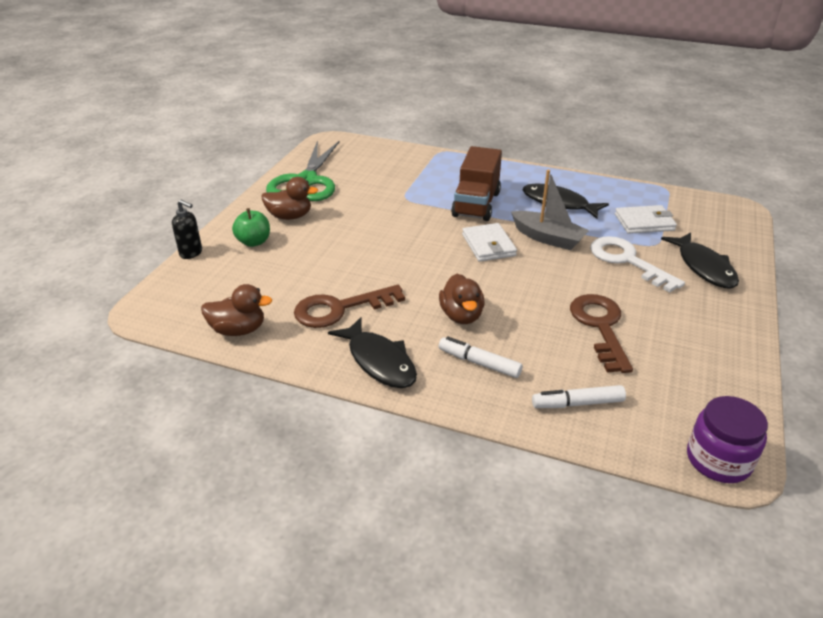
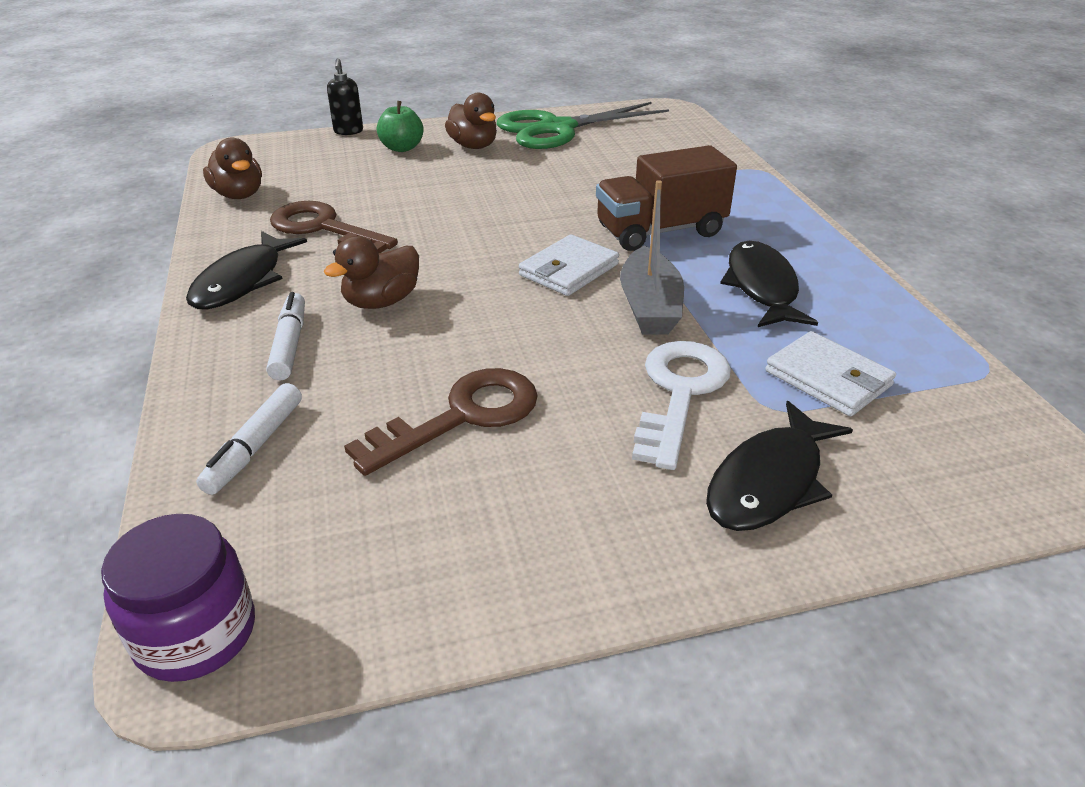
camera: 55 degrees right, 0 degrees up
(577, 403) = (255, 447): white marker -> white marker turned 120 degrees counterclockwise

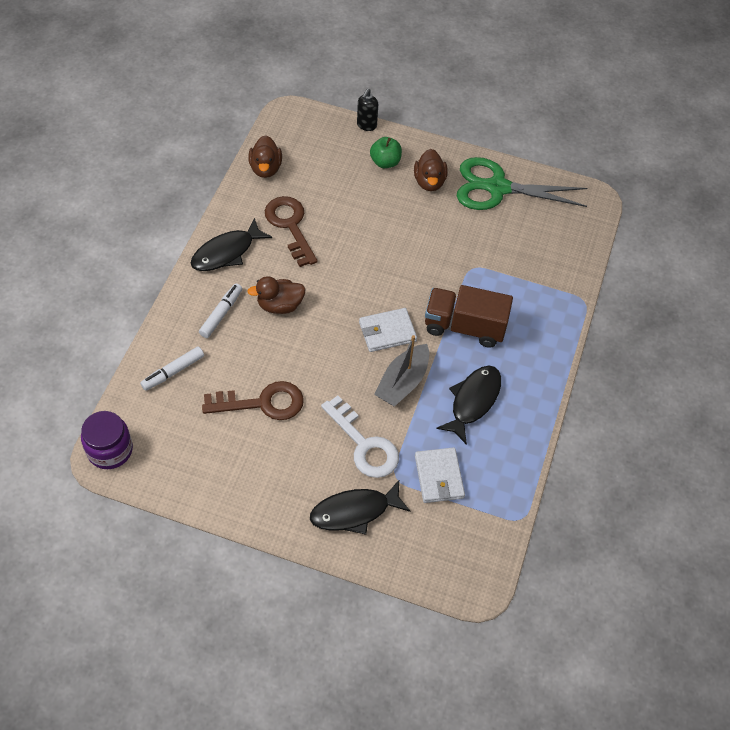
camera: 30 degrees right, 20 degrees up
(680, 393) = (364, 444): white key -> white key turned 90 degrees clockwise

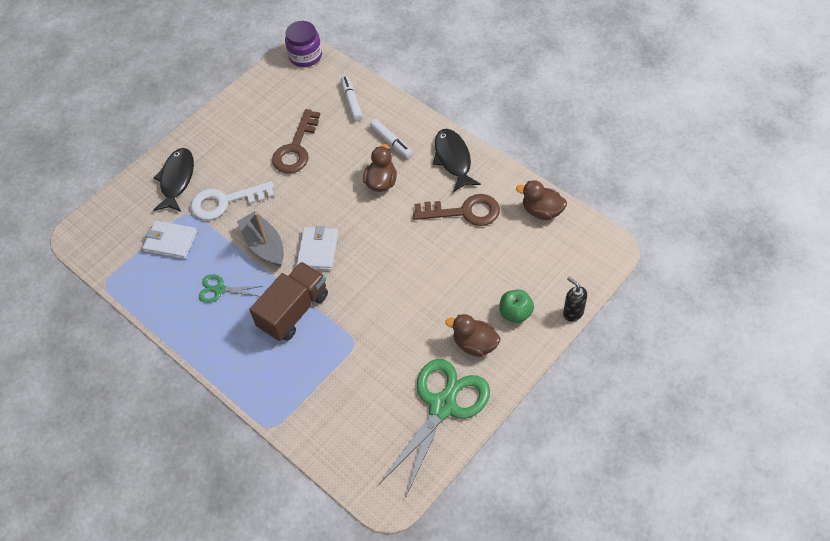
camera: 120 degrees right, 0 degrees up
(473, 401) = (219, 289): black fish -> green scissors

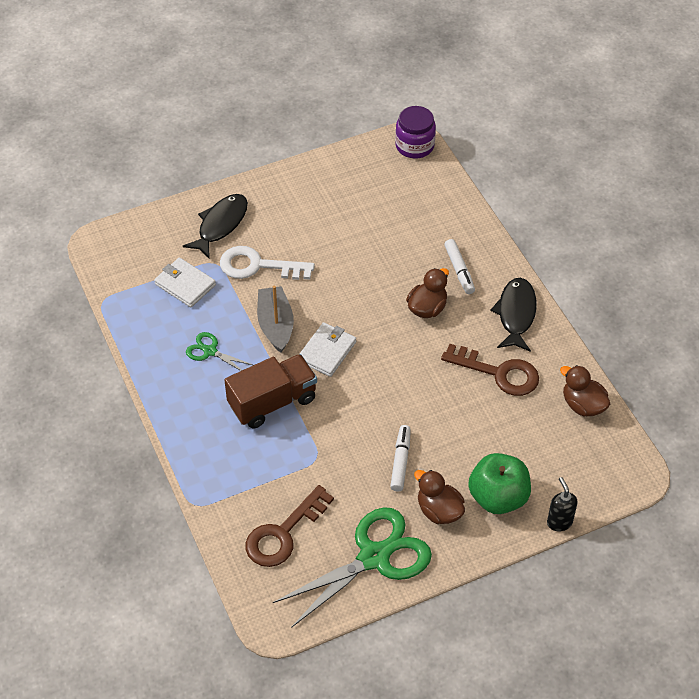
camera: 20 degrees right, 5 degrees down
(296, 148) = (356, 239): brown key -> brown key (283, 533)
(351, 101) = (439, 212): white marker -> white marker (400, 461)
(515, 313) = (498, 497): green apple -> green apple, size x1.57

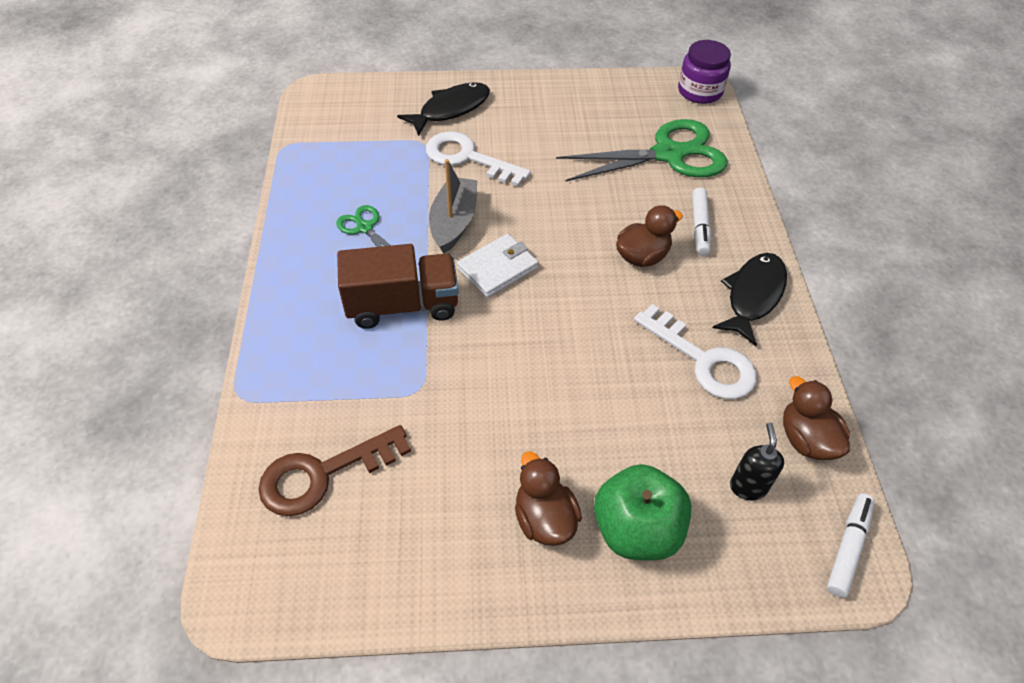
camera: 20 degrees right, 0 degrees up
(185, 284) = (379, 154): white wallet -> none
(374, 557) = (423, 554): green scissors -> green scissors (668, 154)
(400, 461) = (523, 431): white marker -> white marker (848, 548)
(499, 373) = (703, 360): brown key -> white key
(559, 522) = (714, 602): black soap dispenser -> black soap dispenser (748, 486)

